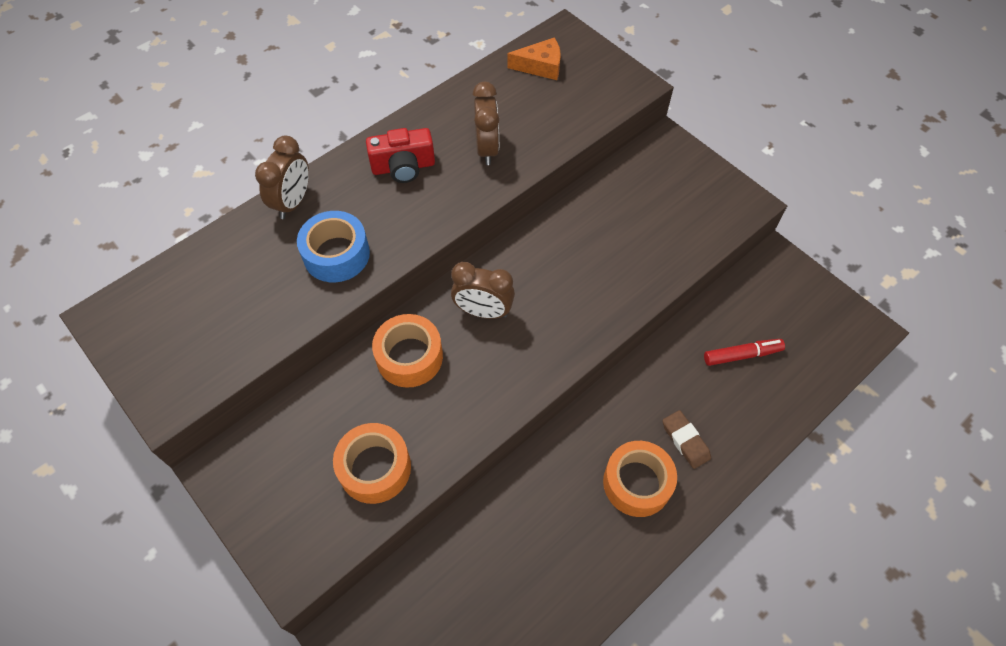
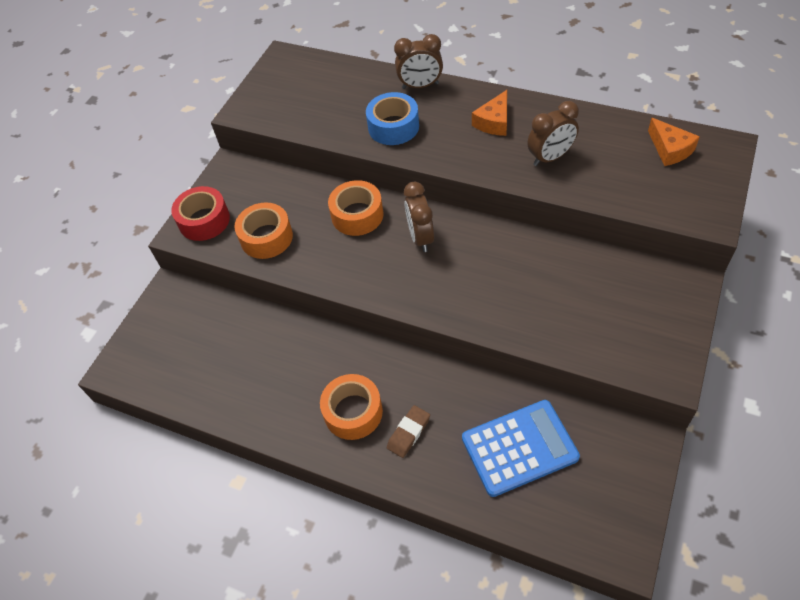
camera: 70 degrees right, 5 degrees down
(292, 534) = (204, 220): none -> red tape
(403, 167) = (494, 122): red camera -> orange cheese
(742, 355) = (519, 448): red marker -> blue calculator

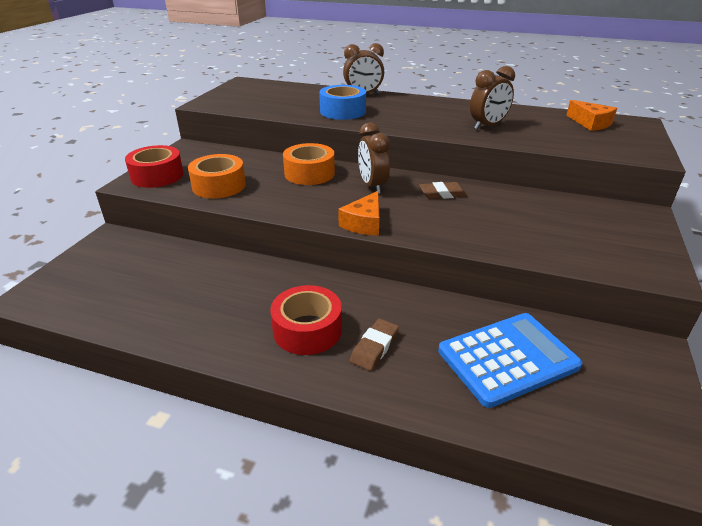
camera: 10 degrees left, 20 degrees down
(353, 412) = (307, 330): orange tape -> red tape
(490, 251) = (442, 194): none -> brown eraser
(494, 122) = (431, 110): orange cheese -> orange cheese (364, 223)

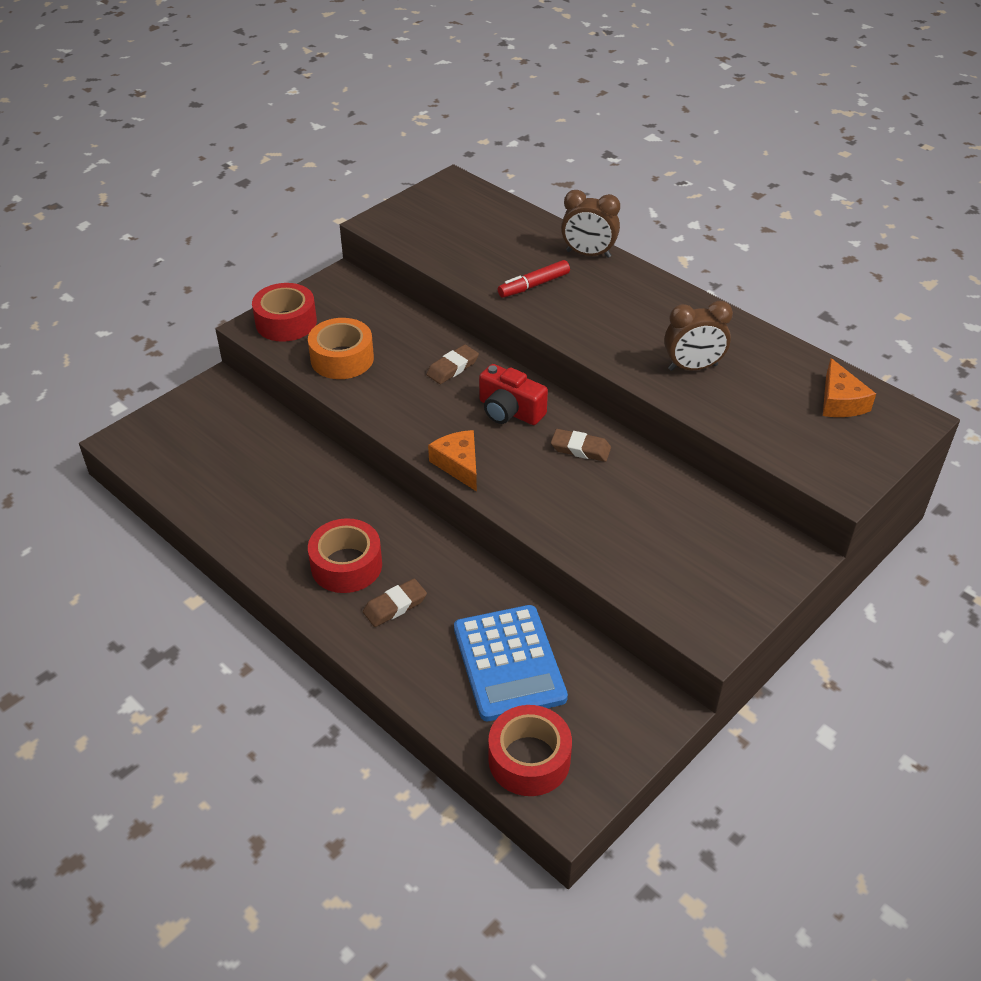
camera: 25 degrees right, 10 degrees up
(309, 173) = (452, 368): orange tape -> brown eraser
(343, 111) = (533, 285): blue tape -> red marker
(364, 223) = (458, 464): orange cheese -> orange cheese turned 105 degrees clockwise
(372, 186) = (509, 411): brown clock -> red camera
(507, 358) = (509, 663): blue calculator -> blue calculator turned 75 degrees clockwise
(604, 435) = (529, 759): none -> red tape

